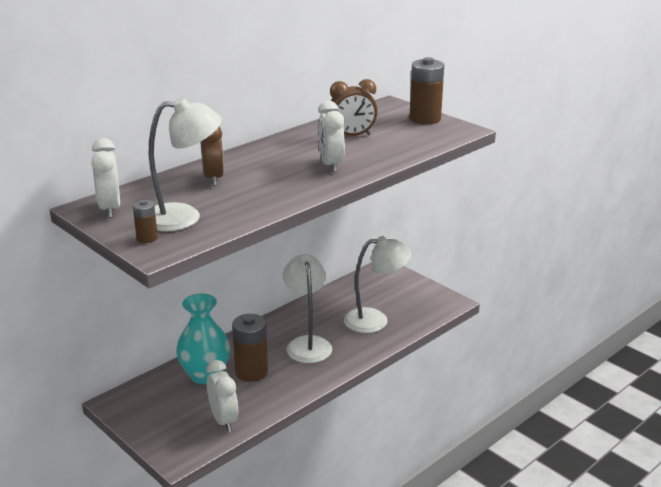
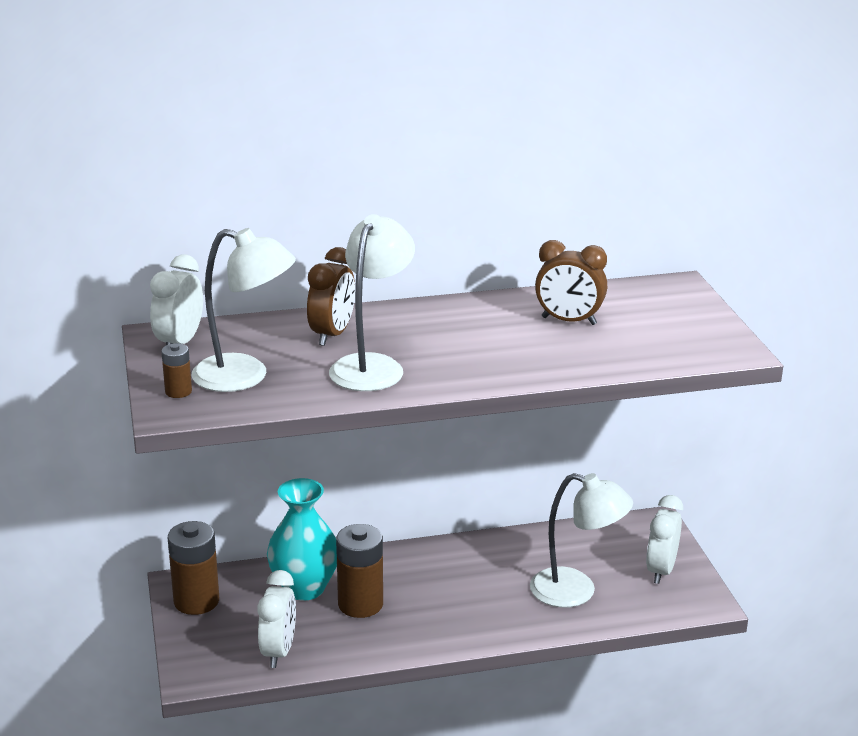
camera: 30 degrees right, 0 degrees up
(307, 344) = (460, 592): white lamp -> white lamp (372, 366)
(331, 165) = (492, 355): white clock -> white clock (661, 570)
(425, 119) = (700, 320): brown battery -> brown battery (196, 601)

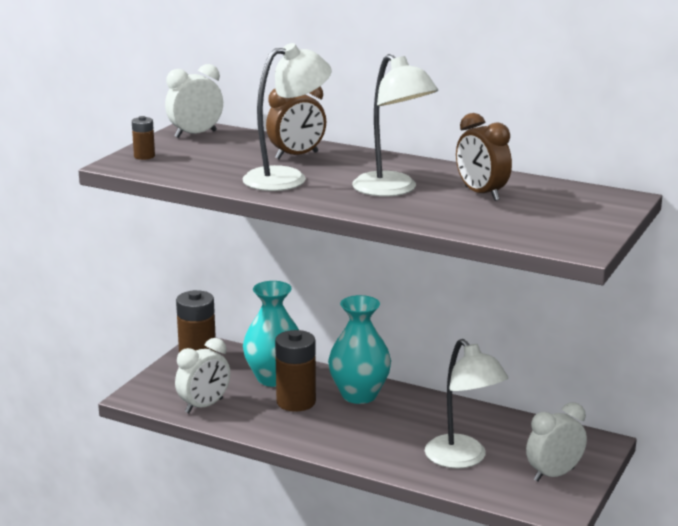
camera: 40 degrees right, 5 degrees down
(245, 376) = (197, 160): white lamp -> white lamp (392, 190)
(407, 569) = (359, 395): none -> turquoise vase

